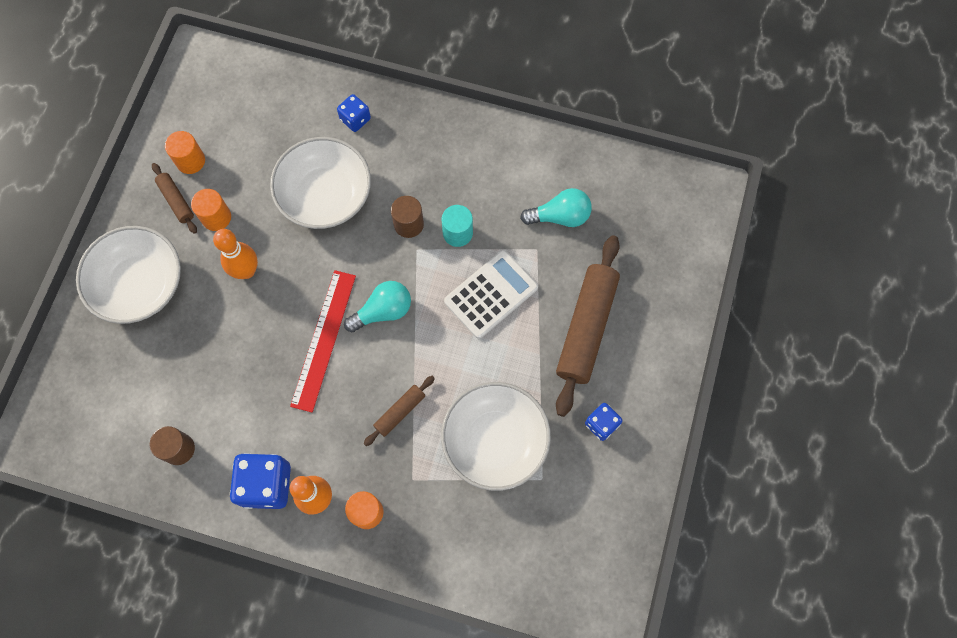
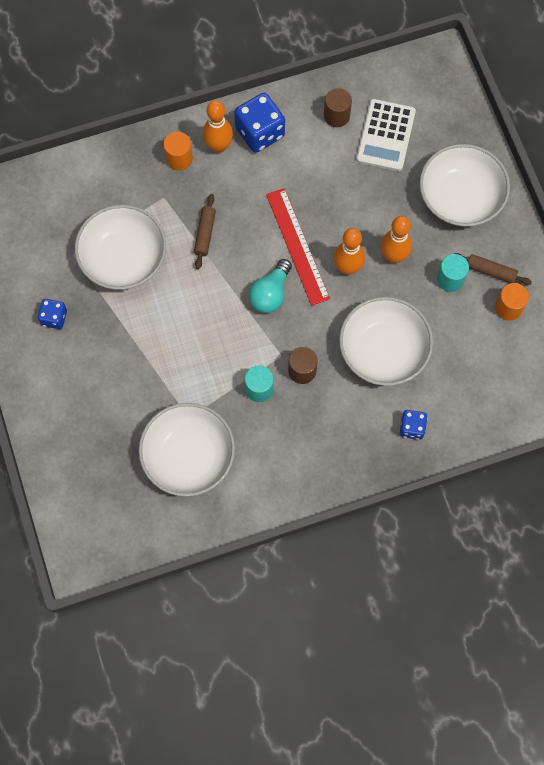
camera: 145 degrees right, 0 degrees up
(216, 217) = (450, 279): orange cylinder -> turquoise cylinder
(295, 288) = (347, 268): none -> orange bowling pin
(491, 294) = (199, 358): white calculator -> white calculator (385, 135)
(560, 216) = (188, 456): turquoise light bulb -> white bowl
(586, 328) = (110, 380): brown rolling pin -> none

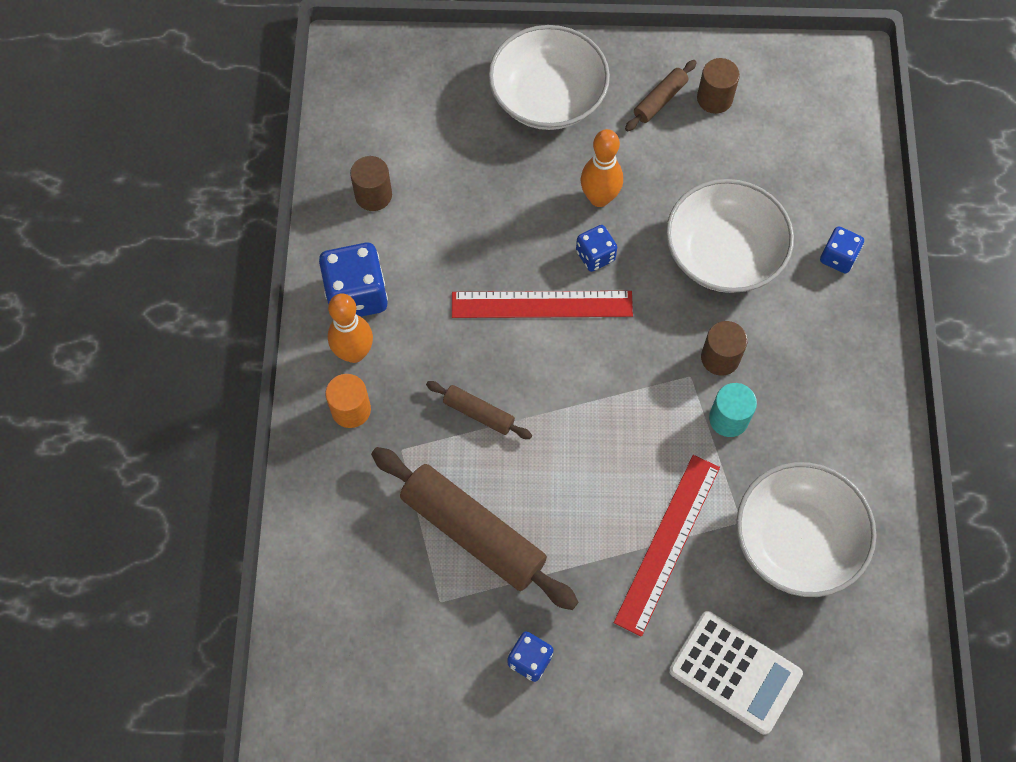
camera: 70 degrees left, 5 degrees down
(123, 258) = (473, 533): white bowl -> brown rolling pin
(157, 376) = (667, 543): none -> red ruler
(270, 293) = (597, 359): turquoise light bulb -> none
(347, 268) = (595, 256): orange bowling pin -> blue dice
(385, 135) = (427, 149): white calculator -> white calculator (735, 672)
(450, 279) = (654, 147): turquoise cylinder -> none
(508, 308) = (714, 99): orange cylinder -> brown cylinder

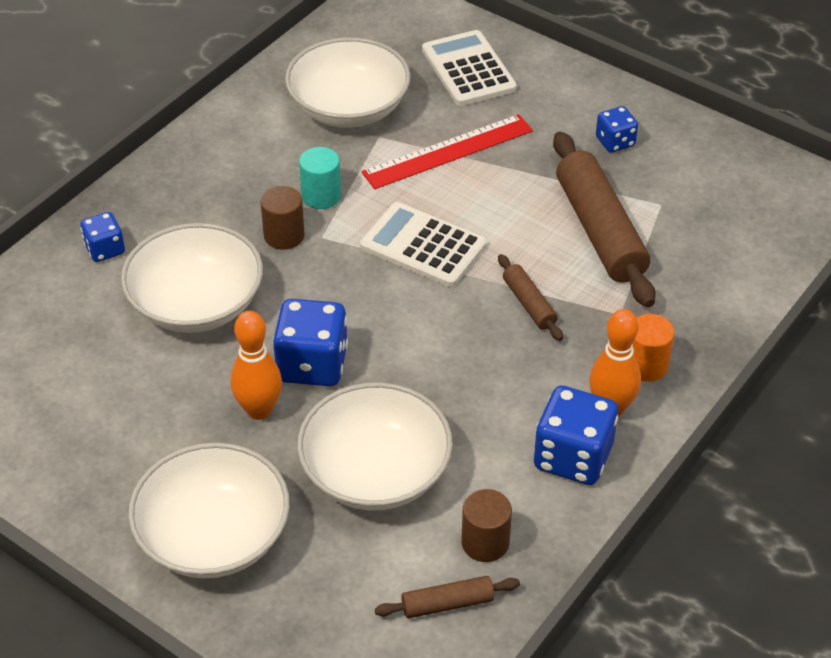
camera: 145 degrees left, 20 degrees down
(482, 201) = (375, 472): none -> white bowl
(542, 304) = (399, 353): red ruler -> none
(595, 256) = (312, 364): blue dice -> blue dice, size x1.76
(604, 419) = (423, 246): none -> white calculator
(660, 100) = (106, 465): brown rolling pin -> brown rolling pin (447, 604)
(714, 99) = (52, 435): brown cylinder -> none

